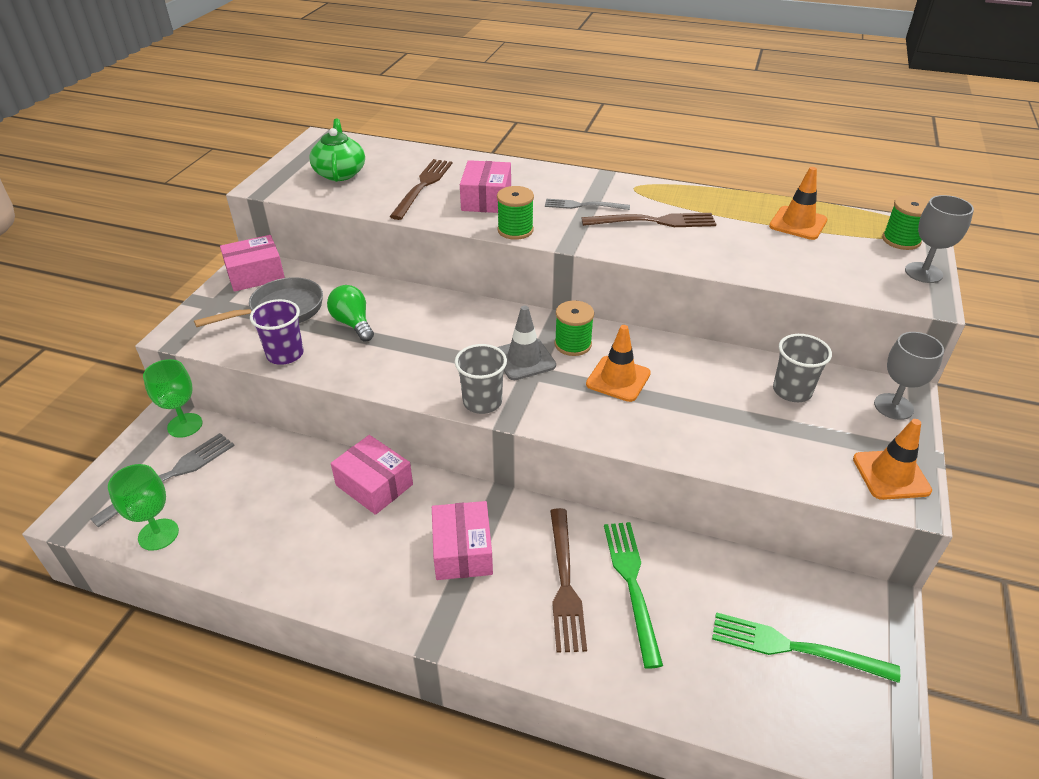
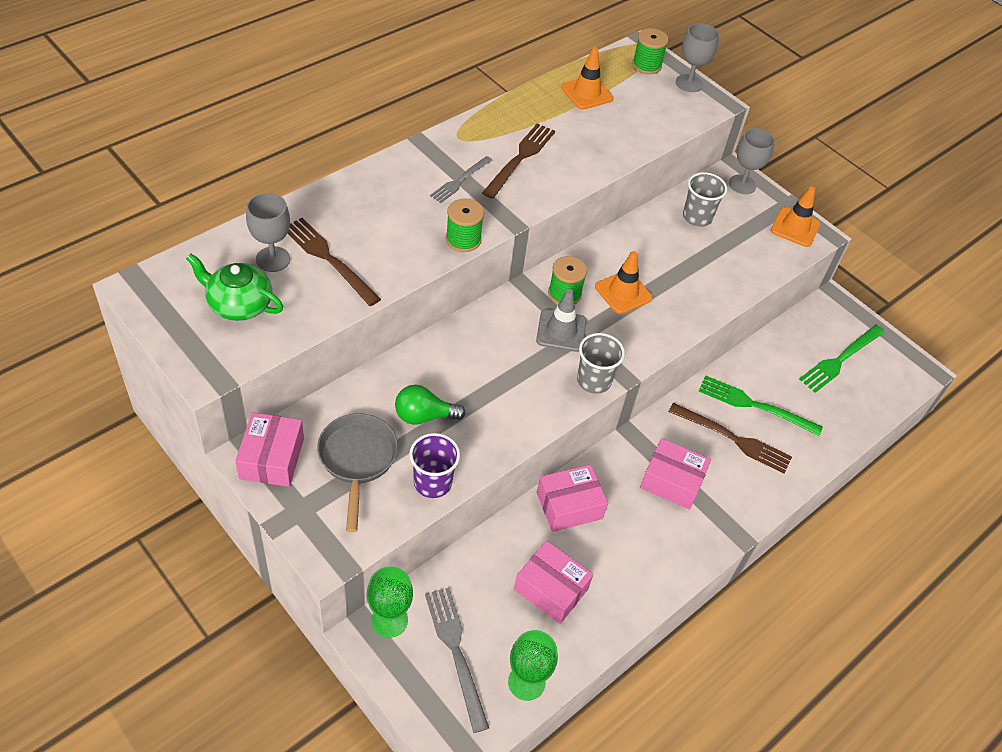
camera: 65 degrees left, 10 degrees up
(398, 168) = (273, 259): none -> grey goblet
(486, 199) = (394, 230): pink box -> pink box (551, 589)

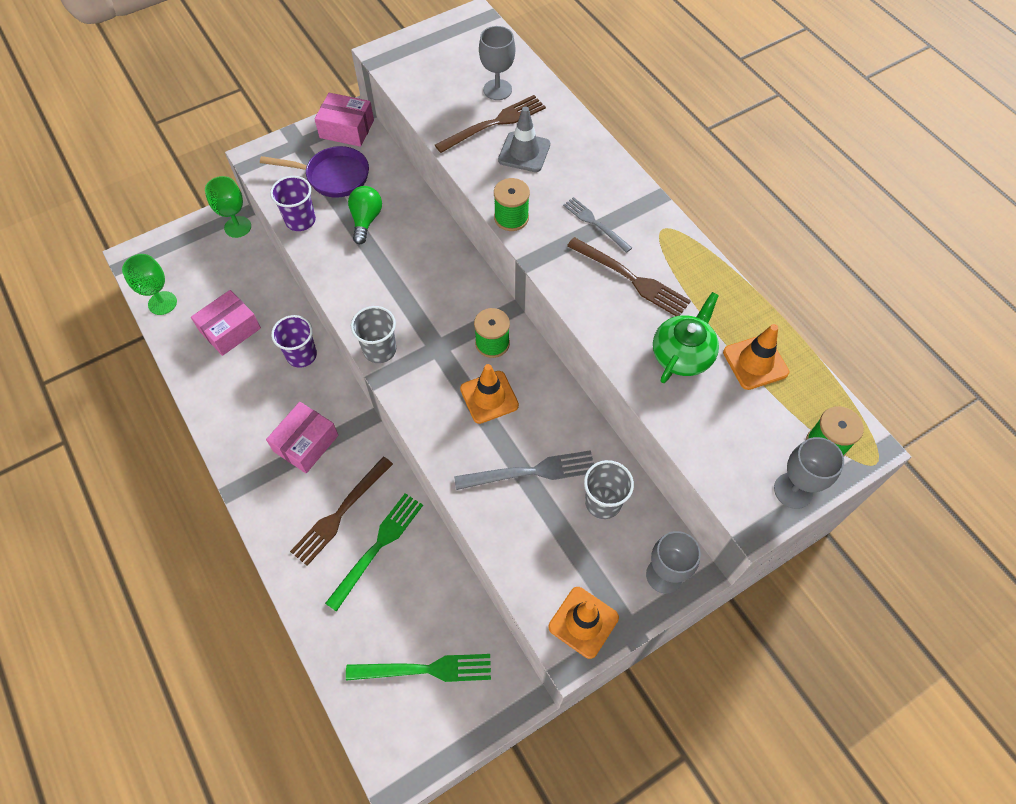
camera: 105 degrees right, 10 degrees up
(239, 304) = (449, 70): green teapot -> green teapot (682, 354)
(357, 460) = (333, 176): grey pan -> purple pan
(456, 652) = (200, 263): grey fork -> grey fork (531, 472)
(561, 331) = (444, 333): grey traffic cone -> grey traffic cone (524, 152)
(569, 505) = (301, 355): pink box -> purple cup
(840, 360) = (425, 669): green fork -> green fork turned 120 degrees clockwise

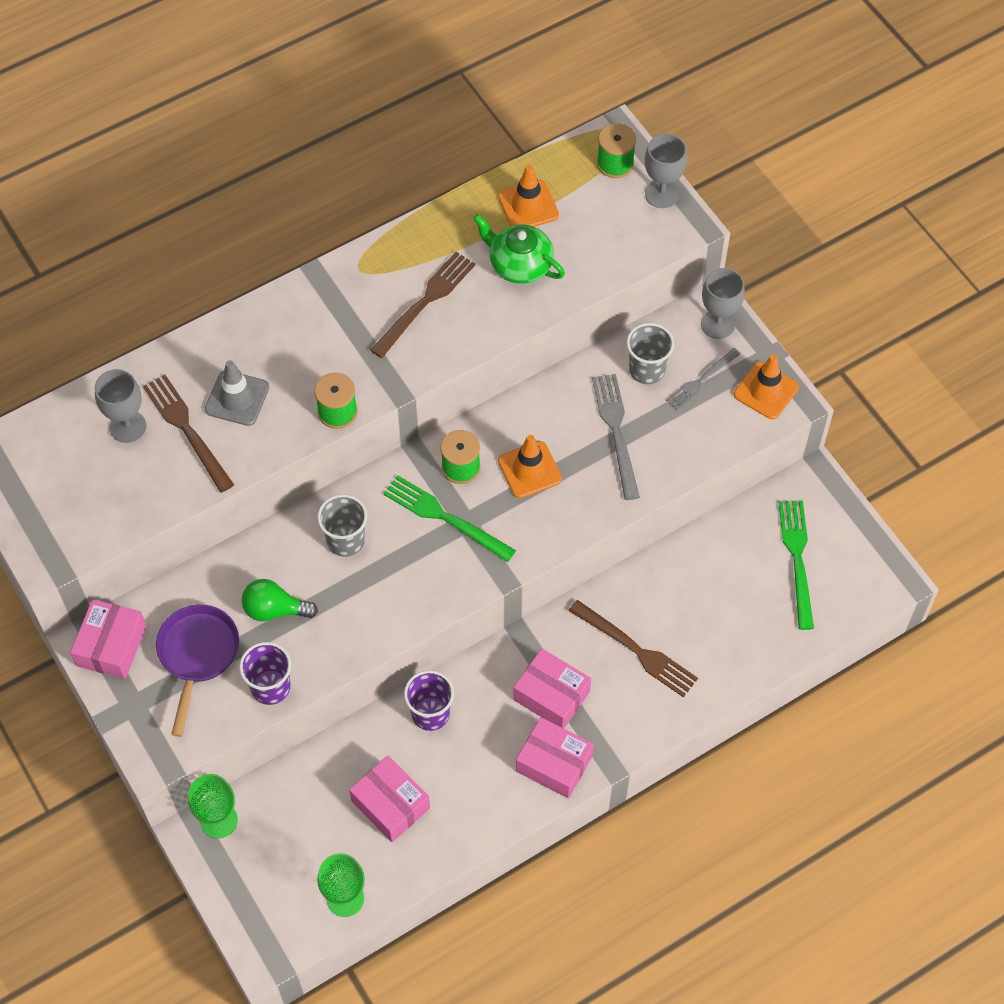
camera: 90 degrees left, 0 degrees up
(244, 444) = (554, 763): none -> pink box
(378, 547) = (673, 610): green fork -> green fork (444, 517)
(379, 350) = (468, 581): grey cup -> grey cup (345, 540)
(595, 223) = (349, 331): grey fork -> grey fork (701, 381)

